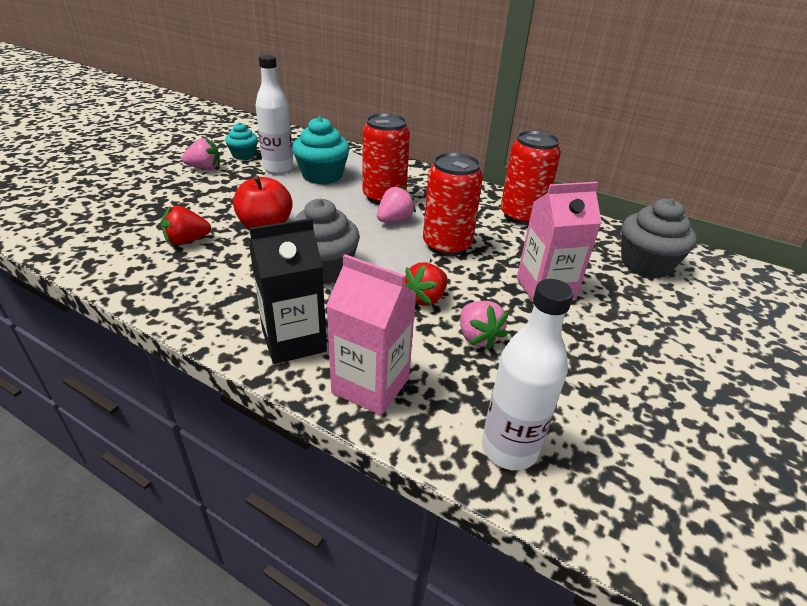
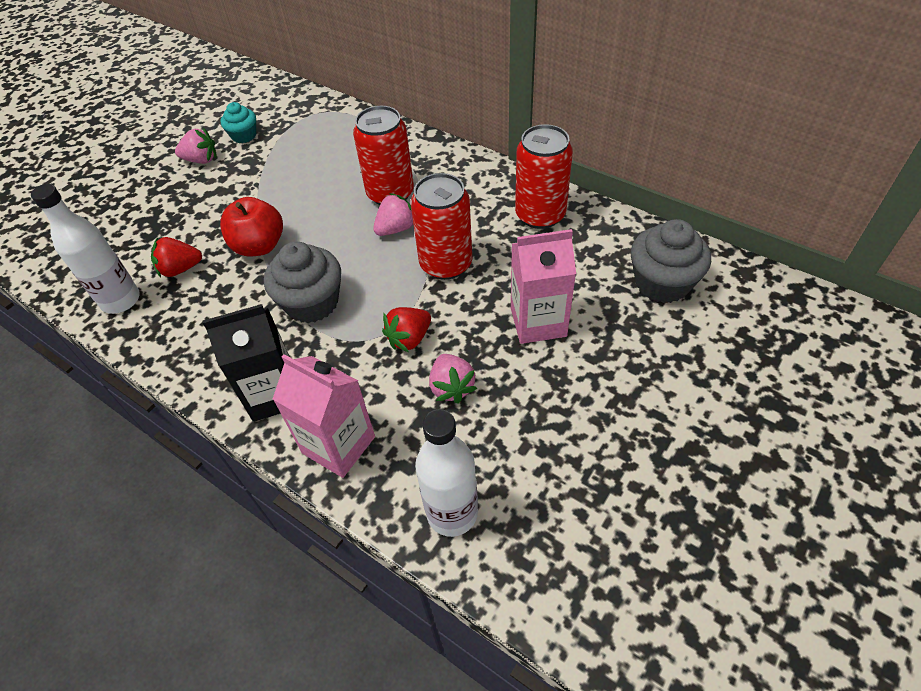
camera: 10 degrees right, 15 degrees up
(278, 168) = (280, 155): white bottle -> white bottle (121, 300)
(322, 175) = (327, 163): turquoise cupcake -> none

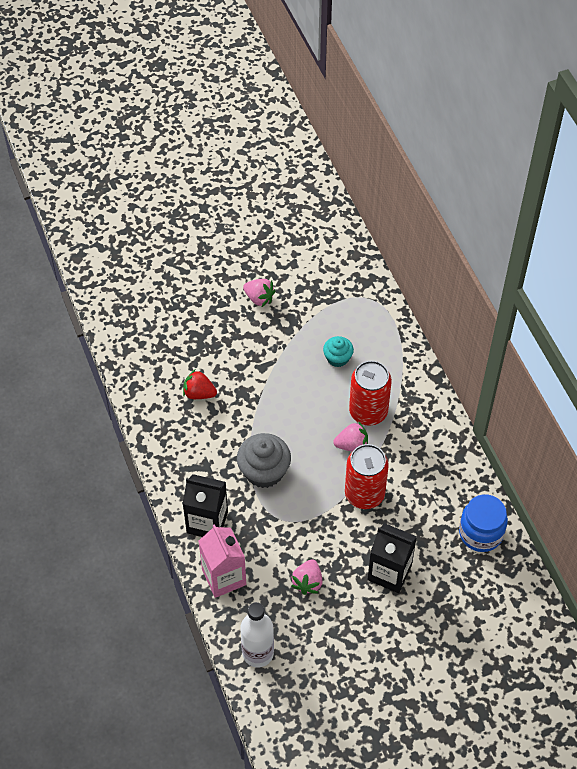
camera: 30 degrees right, 5 degrees up
(121, 300) = (152, 397): white bottle -> none
(244, 136) = (301, 290): turquoise cupcake -> turquoise cupcake (337, 358)
(259, 246) = (257, 404): red apple -> none
(409, 338) = (305, 534): red strawberry -> none
(538, 322) = (389, 572): pink carton -> black carton
(540, 215) = (455, 493): red can -> none
(598, 233) = (481, 533): none -> blue jar
(662, 283) = (489, 595): grey cupcake -> none

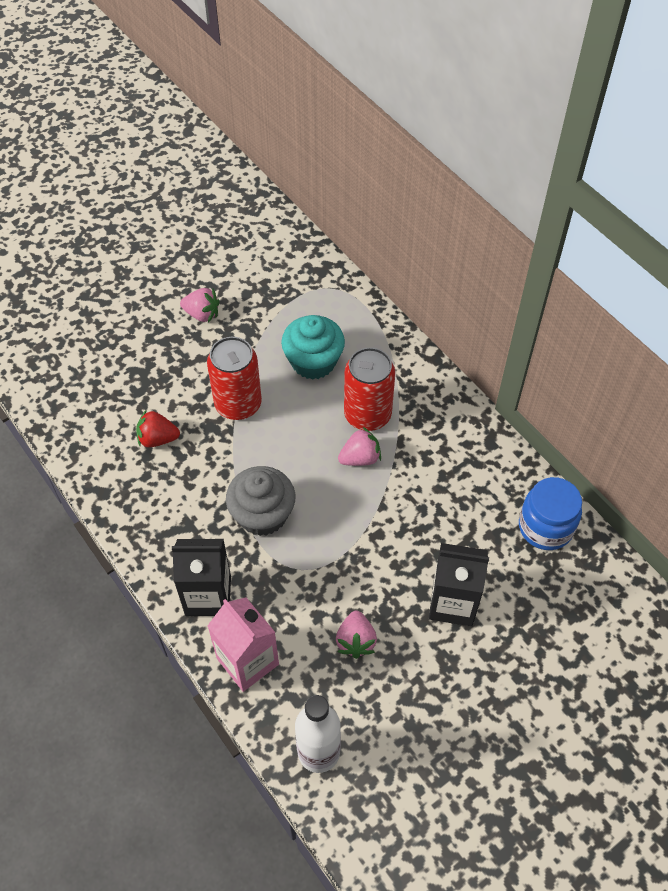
camera: 15 degrees left, 0 degrees up
(337, 358) = (313, 361): turquoise cupcake -> turquoise cupcake, size x1.69
(364, 494) = (392, 513): red can -> red can (238, 404)

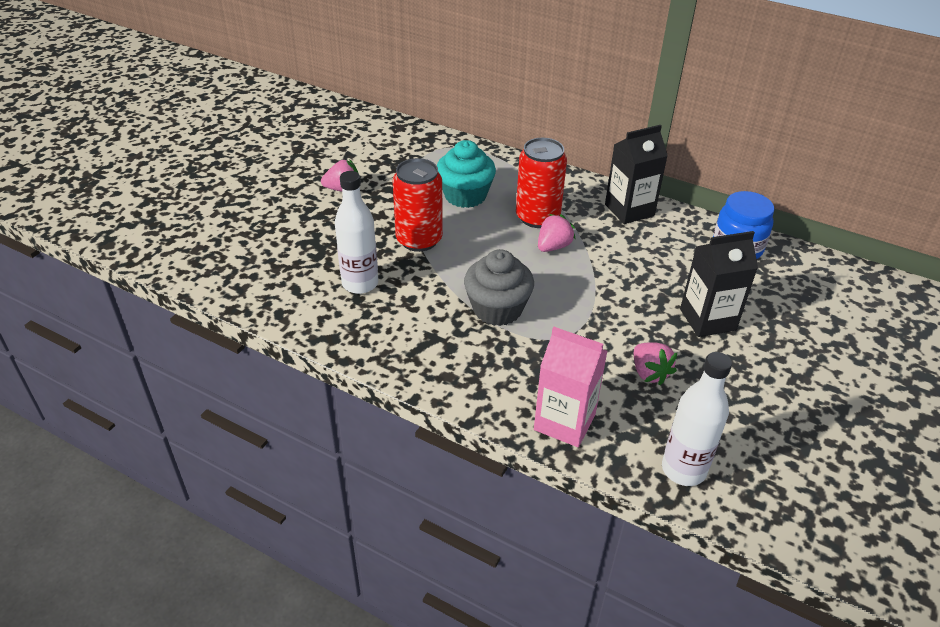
camera: 25 degrees left, 15 degrees down
(158, 439) = (360, 283): red strawberry -> white bottle
(208, 596) = (490, 384): black carton -> black carton (629, 210)

